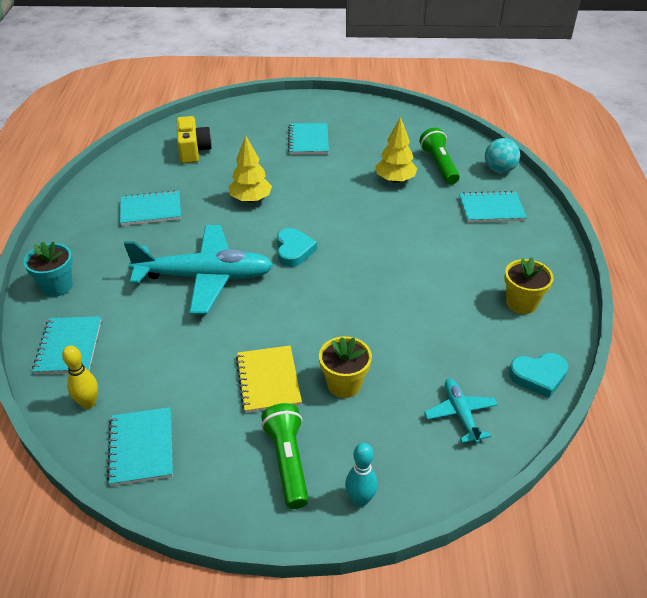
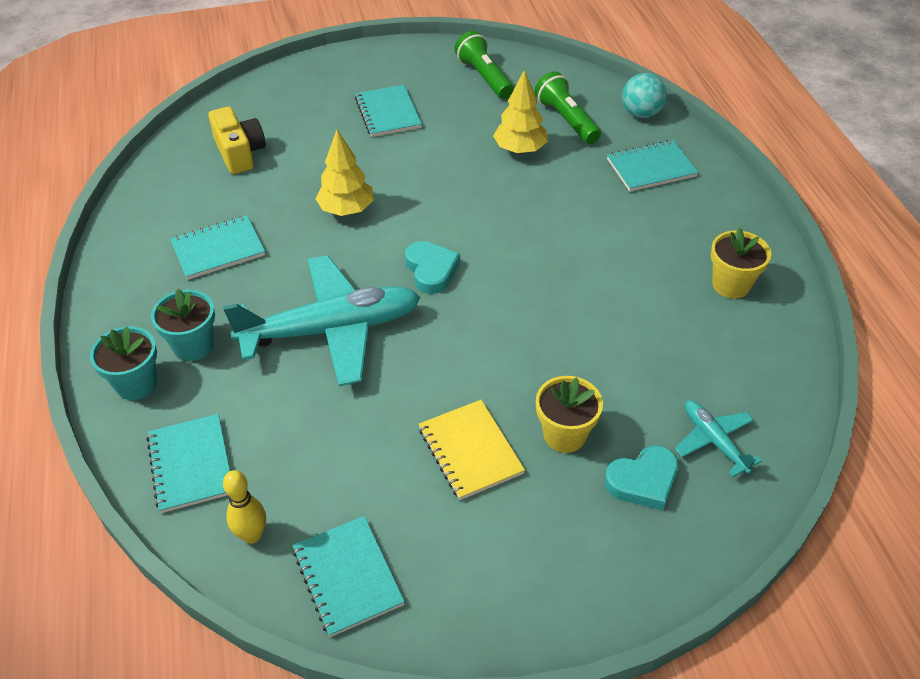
camera: 15 degrees left, 5 degrees up
(106, 269) = (193, 346): none -> turquoise flower pot
(288, 462) = (537, 550): green flashlight -> green flashlight (484, 77)
(360, 500) = (640, 575): turquoise bowling pin -> none
(538, 376) = (783, 373): turquoise heart -> turquoise heart (643, 481)

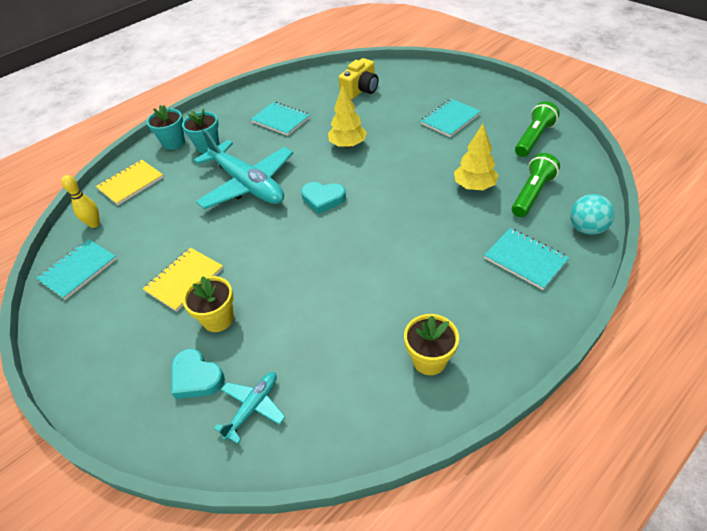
camera: 65 degrees right, 0 degrees up
(191, 464) = (131, 183): turquoise notebook -> yellow notebook
(431, 270) = (323, 199): turquoise heart -> turquoise heart turned 60 degrees clockwise

